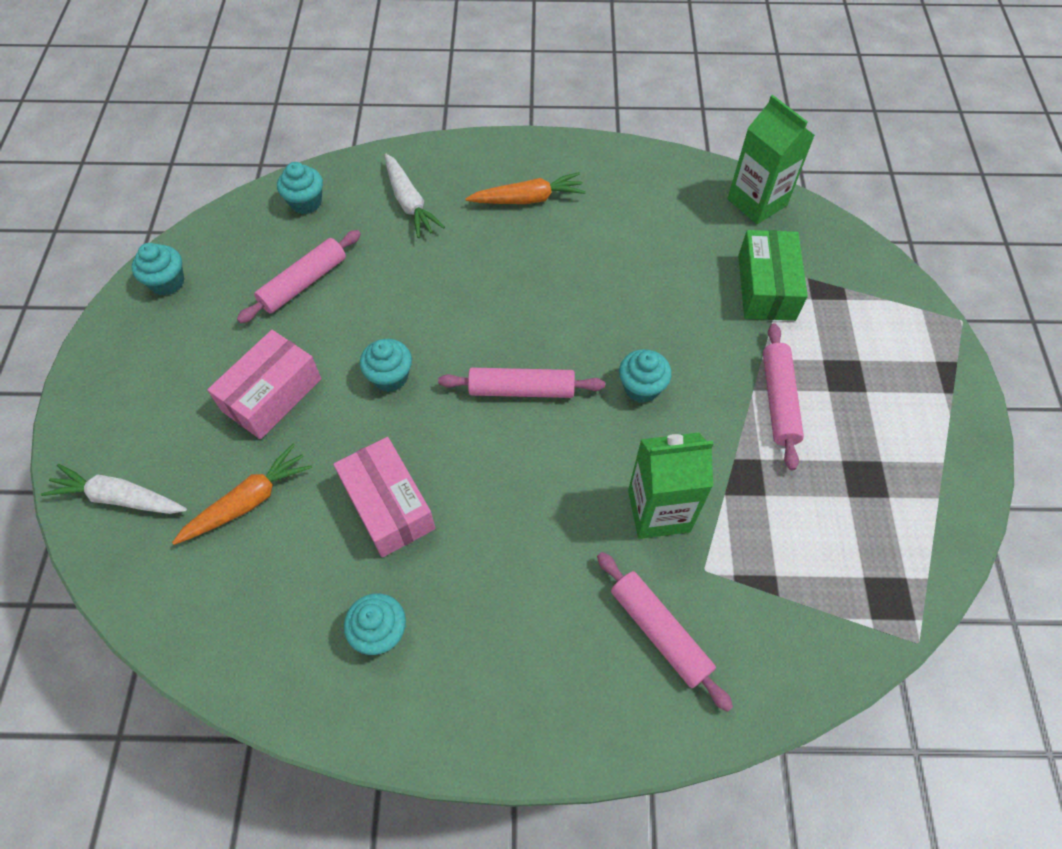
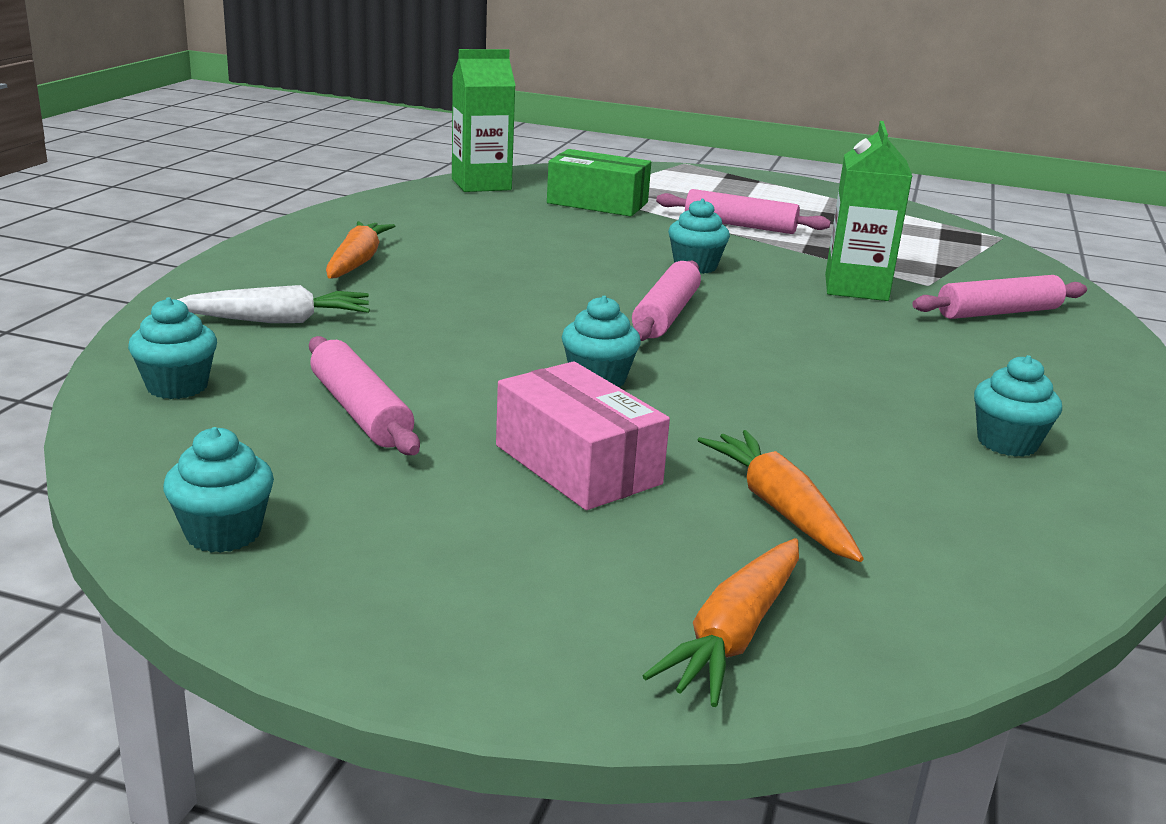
camera: 75 degrees left, 35 degrees down
(120, 498) = (734, 634): white carrot -> orange carrot
(388, 505) = (814, 411): pink box -> none

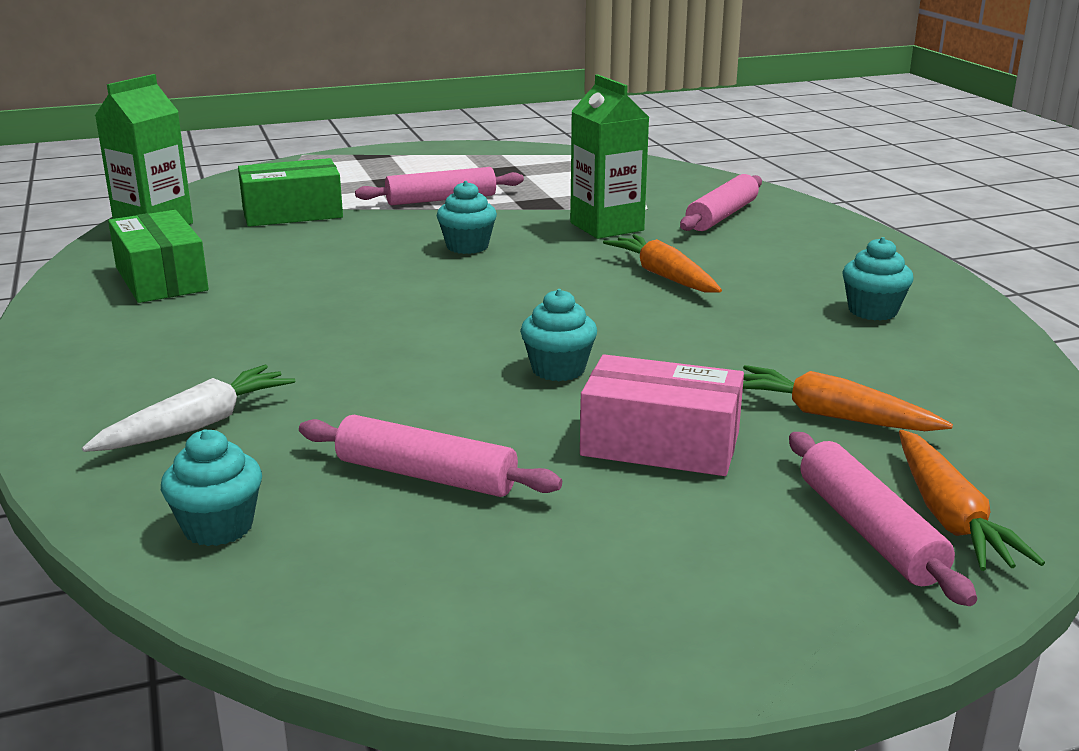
camera: 35 degrees left, 0 degrees up
(223, 533) = (507, 631): turquoise cupcake -> none
(357, 262) = (170, 340): orange carrot -> orange carrot (664, 276)
(422, 221) = (161, 279): none -> green box
(666, 315) = (515, 296): pink rolling pin -> pink rolling pin (869, 531)

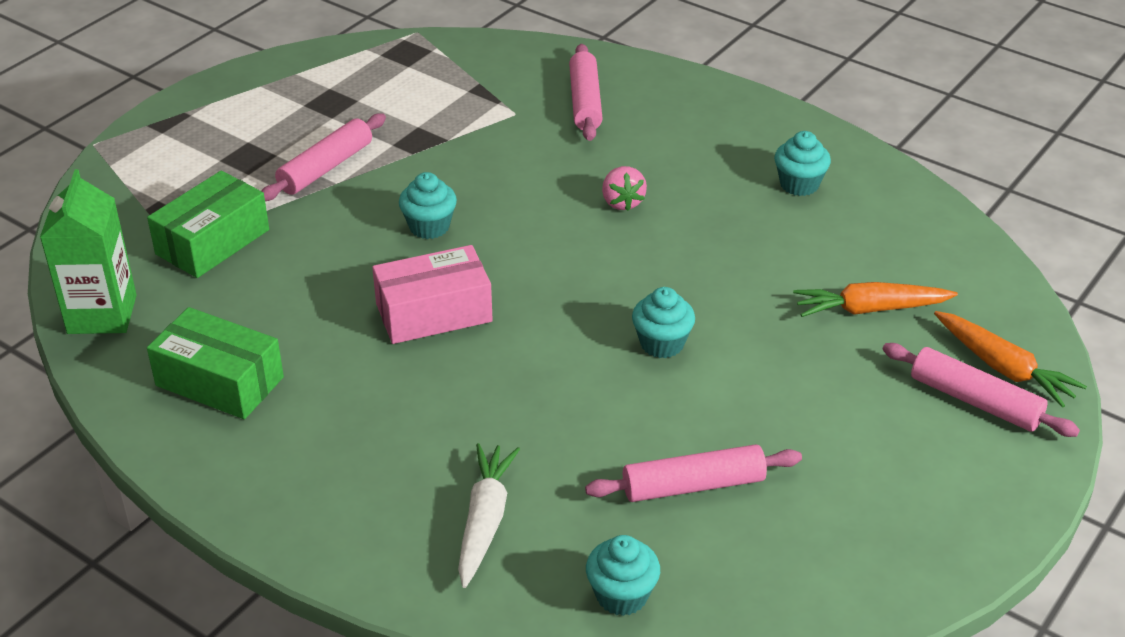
camera: 35 degrees left, 15 degrees up
(607, 227) = (511, 153): green carton -> none
(660, 444) = (799, 385): pink box -> pink box (433, 312)
(664, 276) = (622, 202): orange carrot -> pink strawberry

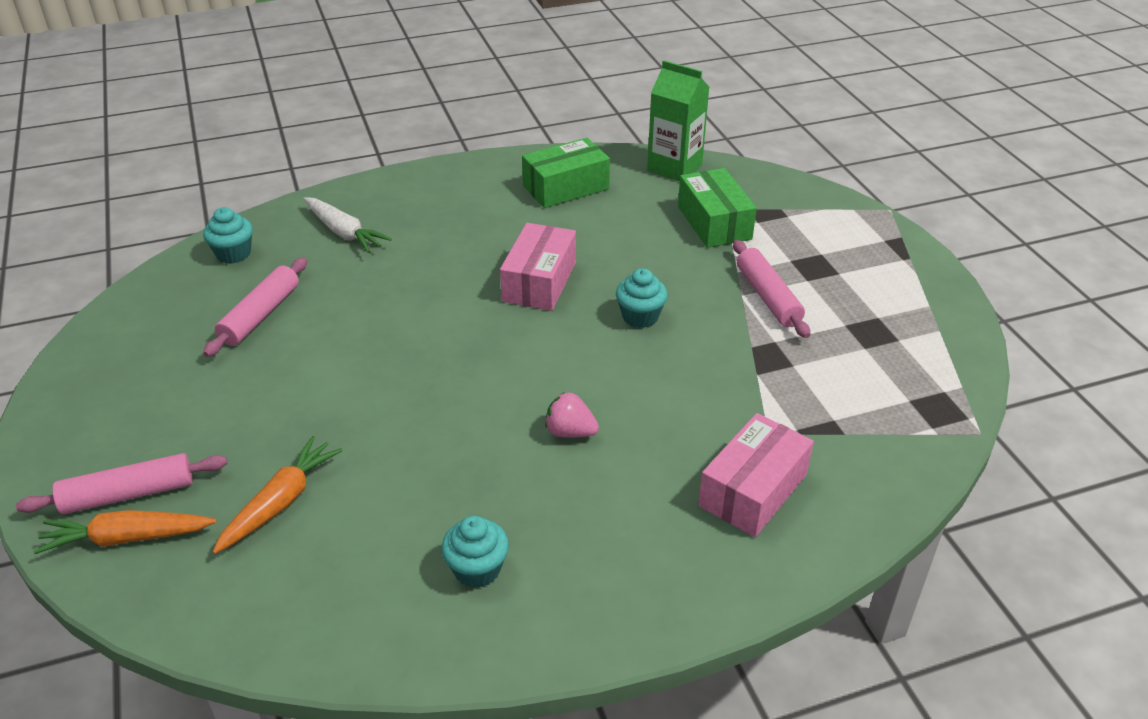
camera: 125 degrees right, 0 degrees up
(585, 102) = (753, 490): pink rolling pin -> pink box
(662, 343) = (388, 366): turquoise cupcake -> none

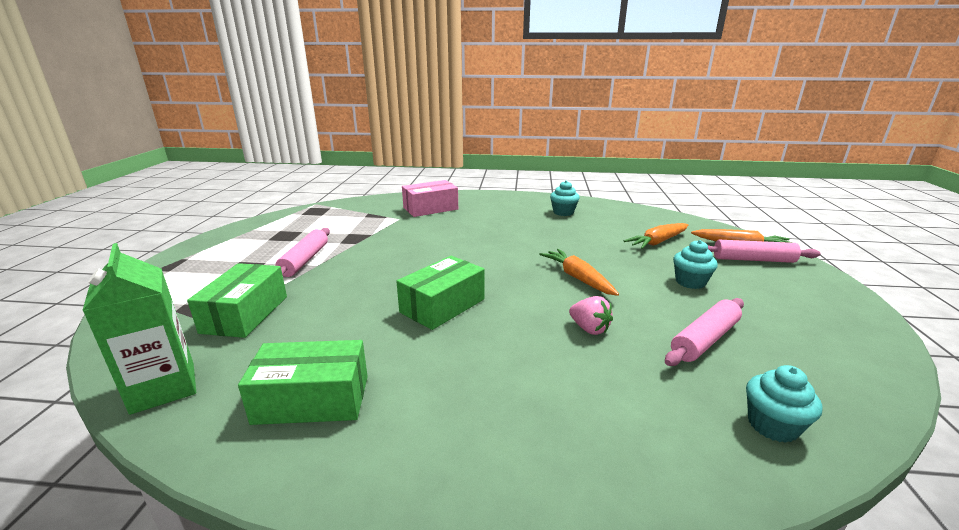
camera: 155 degrees left, 15 degrees down
(344, 232) = (621, 416): white carrot -> none
(403, 367) = (578, 278): none -> orange carrot
(539, 282) = (442, 306): pink box -> green box
(570, 432) = (492, 235): pink strawberry -> pink strawberry (589, 329)
(640, 317) = (397, 269): turquoise cupcake -> turquoise cupcake (690, 282)

